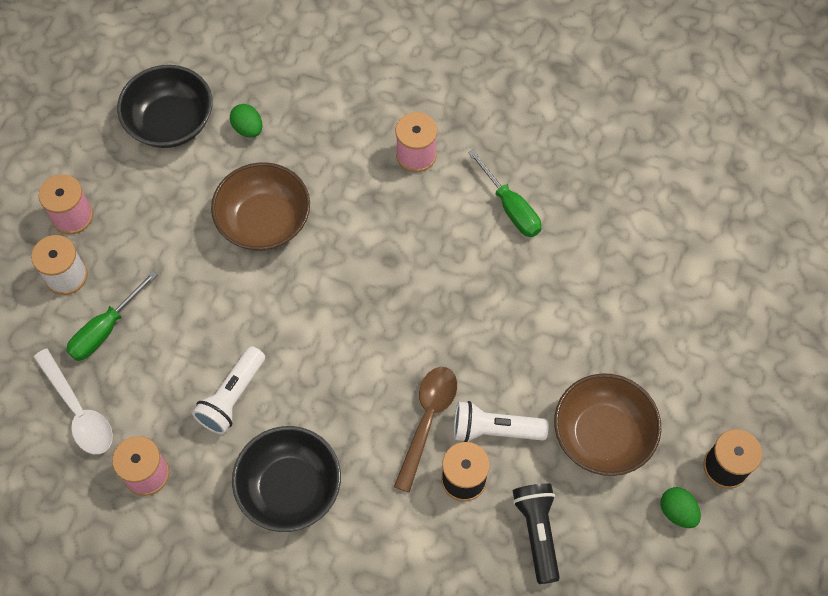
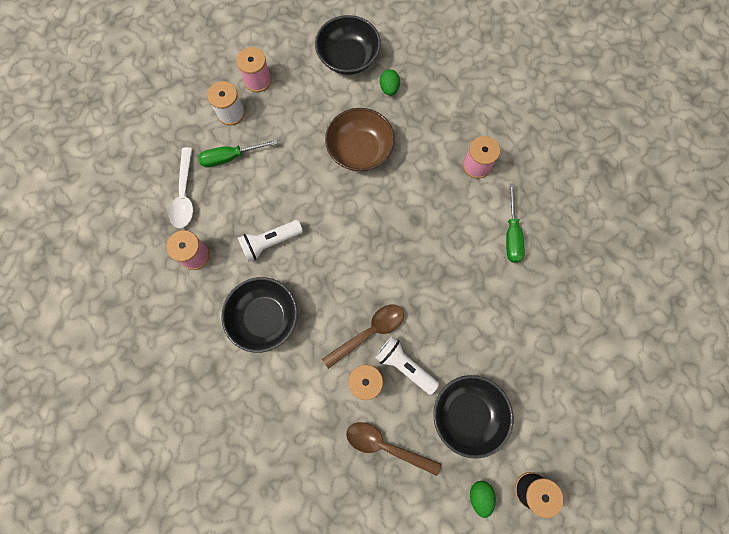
camera: 35 degrees right, 10 degrees up
(537, 532) = (385, 446): black flashlight -> brown spoon
(602, 435) = (467, 414): brown bowl -> black bowl

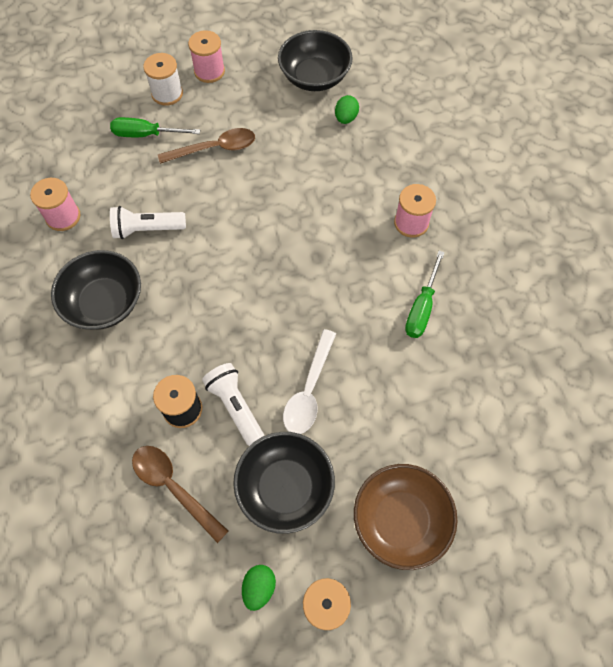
camera: 20 degrees right, 10 degrees down
(184, 195) = (82, 156): white spoon -> white spoon (309, 390)
(360, 150) = (286, 168): brown bowl -> brown bowl (400, 520)
(369, 332) = (211, 357): brown spoon -> brown spoon (214, 149)

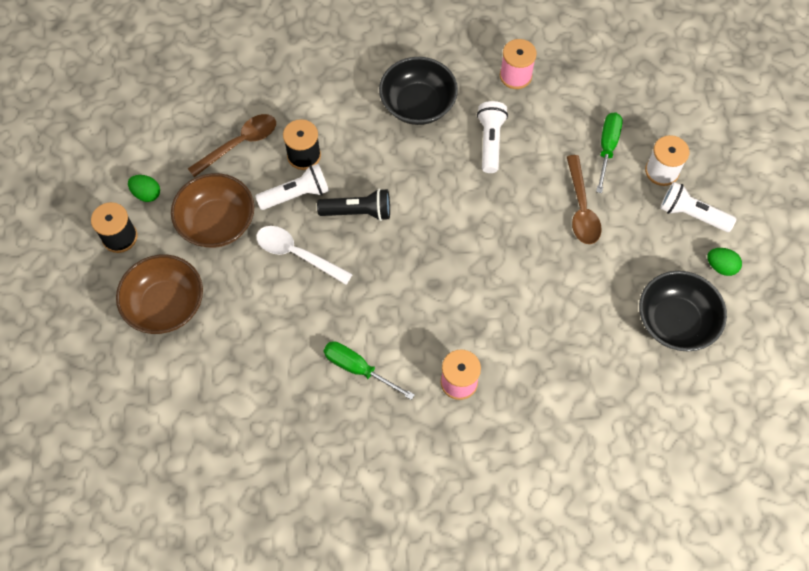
camera: 100 degrees right, 0 degrees up
(209, 71) = (691, 214): pink spool -> white flashlight
(248, 338) = (358, 212): none -> black flashlight
(285, 487) = (217, 223): black bowl -> brown bowl
(346, 118) = (610, 344): green egg -> green egg (720, 266)

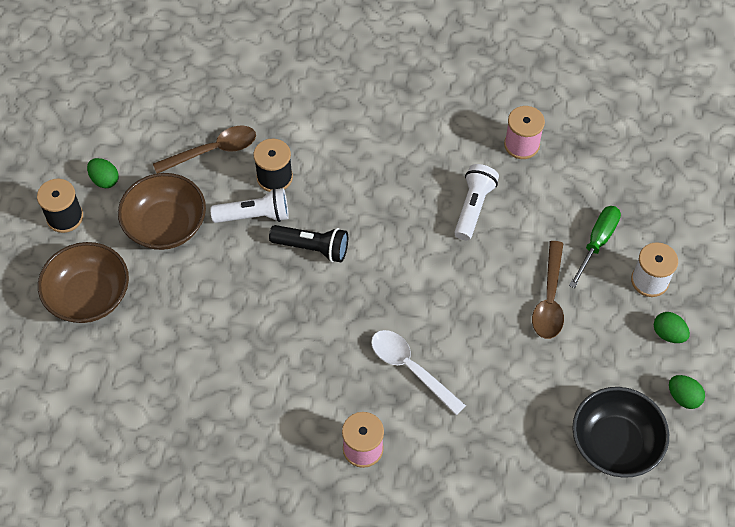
camera: 15 degrees right, 5 degrees down
(297, 254) = (236, 276): white spoon -> white spoon (410, 368)
(358, 369) = (262, 408): green screwdriver -> none
(418, 104) = (409, 151): black bowl -> none
(691, 214) = (668, 334): white flashlight -> green egg

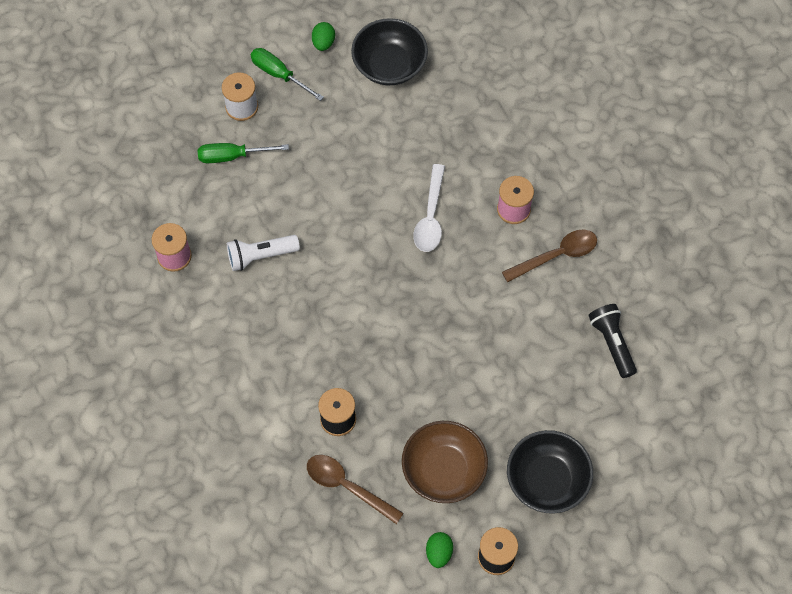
camera: 125 degrees left, 5 degrees up
(89, 296) = (547, 480): brown bowl -> black bowl
(254, 216) = (385, 409): white flashlight -> none
(312, 248) = (382, 346): black flashlight -> black flashlight (612, 343)
(549, 299) = (305, 161): brown spoon -> brown spoon (556, 255)
(668, 334) = (279, 74): green egg -> green screwdriver

